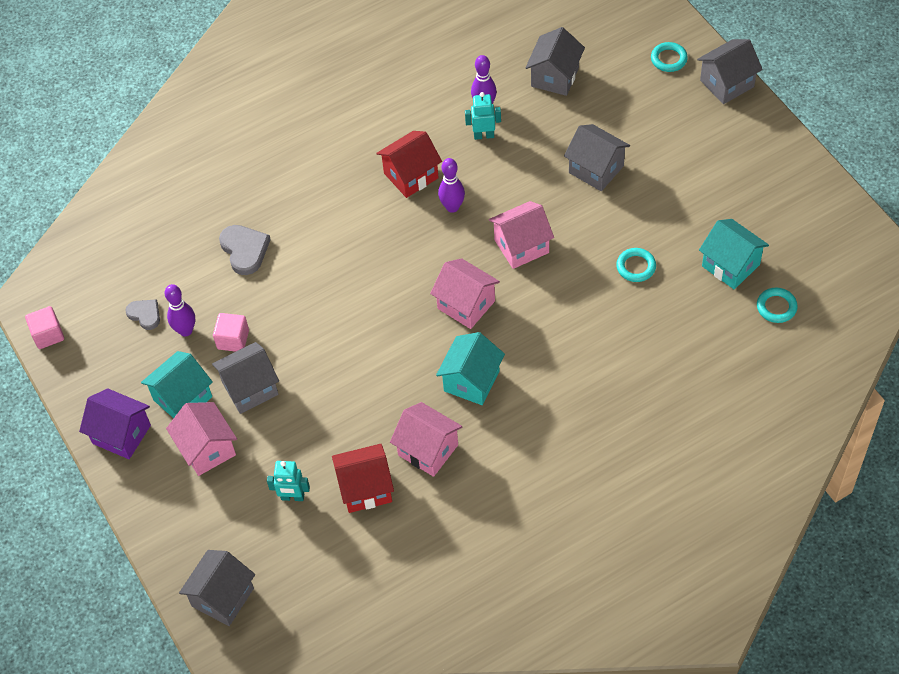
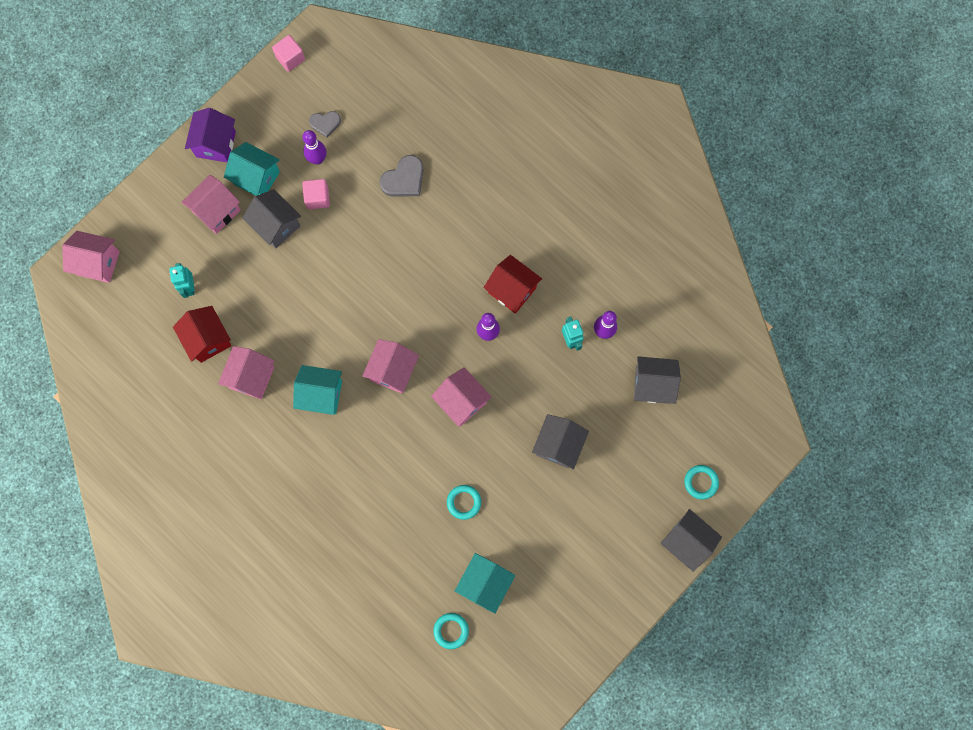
camera: 70 degrees right, 20 degrees up
(145, 314) = (325, 123): grey heart -> grey heart turned 60 degrees clockwise
(223, 597) = (98, 263): grey house -> pink house

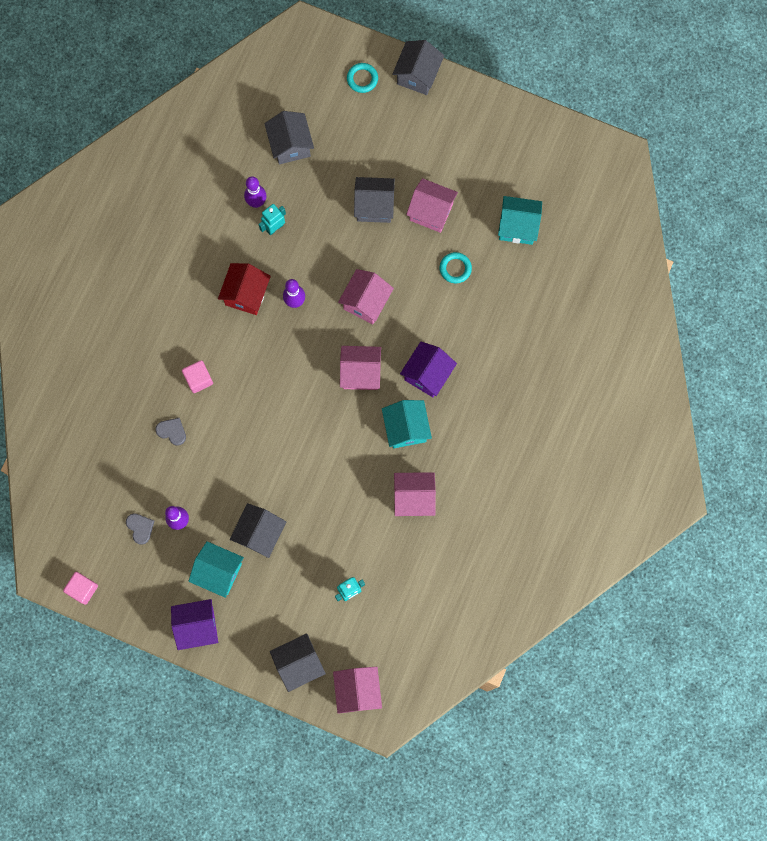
camera: 110 degrees left, 0 degrees up
(144, 220) = (299, 663): none -> grey house
(208, 339) = (393, 553): red house -> none
(216, 211) = (265, 597): pink house -> pink house (431, 212)
(257, 178) = (218, 572): turquoise house -> turquoise house turned 75 degrees counterclockwise
(317, 198) = (219, 505): pink cube -> pink cube (198, 379)
(366, 434) = (427, 374): none -> purple house
(404, 179) = (172, 431): grey heart -> grey heart, size x0.65
(451, 631) = (568, 240): turquoise ring -> none

